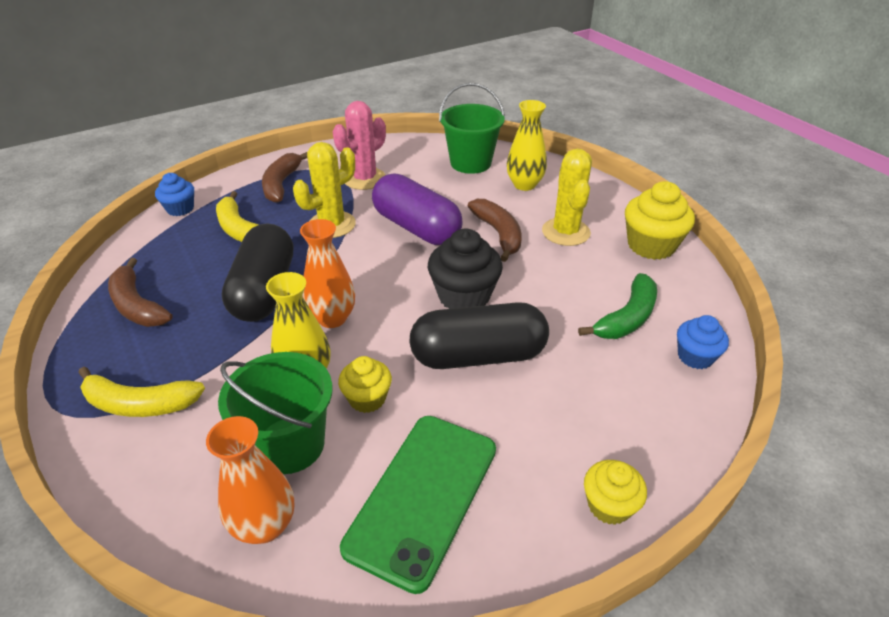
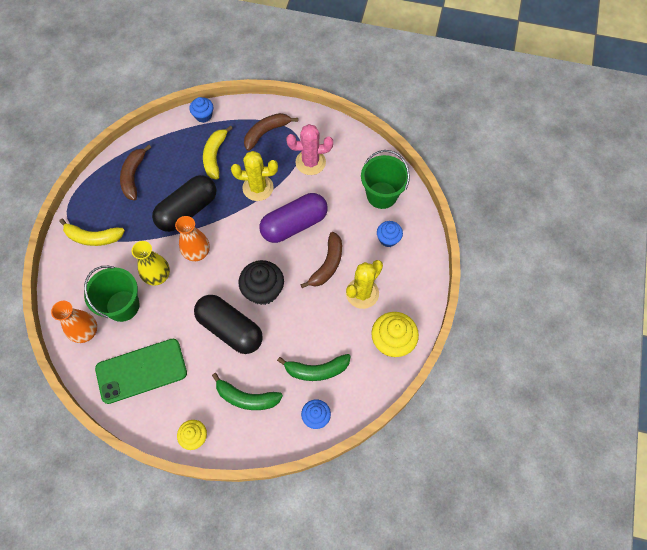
camera: 45 degrees right, 25 degrees up
(140, 404) = (93, 237): yellow banana -> yellow banana turned 45 degrees counterclockwise
(367, 398) = (167, 310): yellow cupcake -> none
(416, 227) = (294, 225): purple capsule -> purple capsule turned 60 degrees clockwise
(524, 185) = (388, 239): yellow vase -> blue cupcake
(600, 404) = (246, 397): none -> green banana

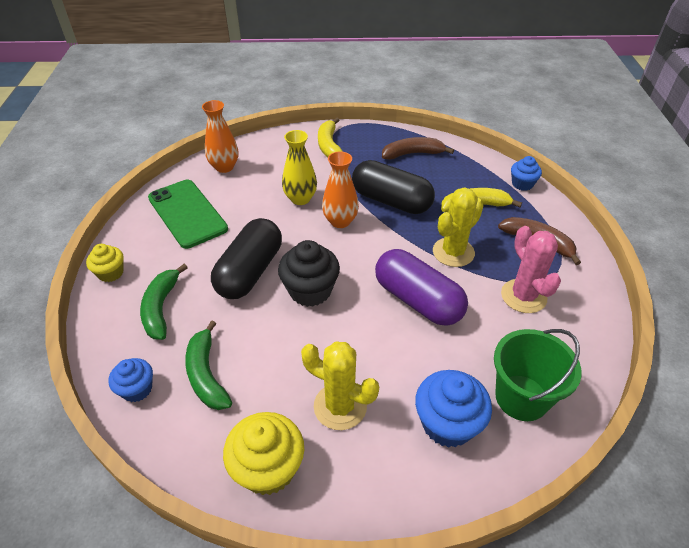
camera: 75 degrees right, 20 degrees down
(122, 306) = (259, 183): green bucket -> none
(258, 188) = (453, 252): yellow cactus -> yellow cactus turned 60 degrees clockwise
(327, 264) = (372, 351): brown banana -> none
(388, 239) = (447, 424): blue cupcake -> blue cupcake, size x1.65

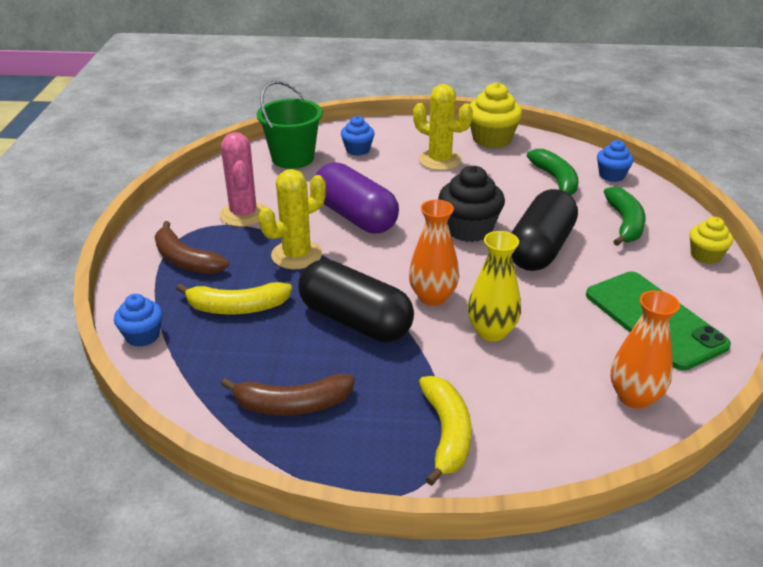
camera: 175 degrees left, 10 degrees down
(447, 424) = (357, 150): blue cupcake -> blue cupcake, size x0.61

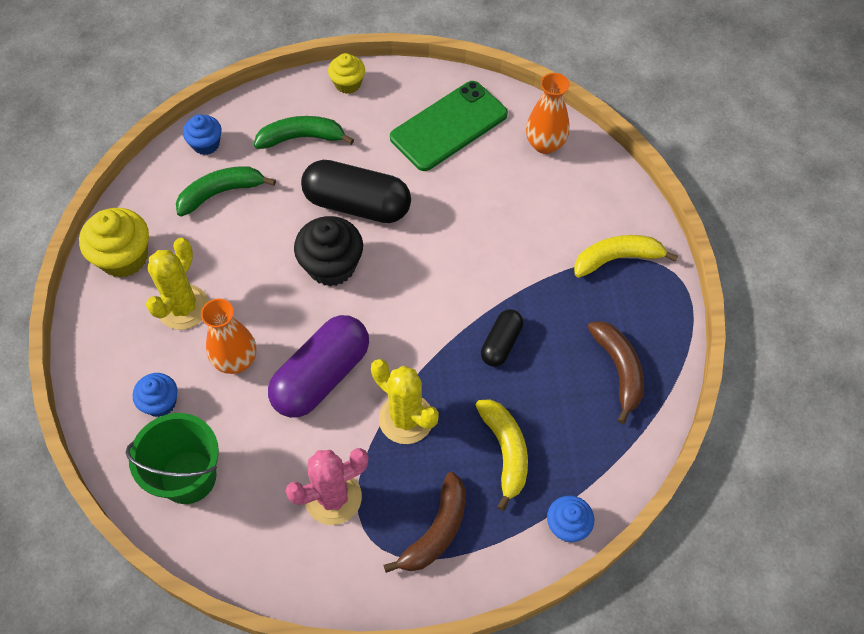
camera: 100 degrees left, 25 degrees up
(355, 321) = (501, 343): black capsule -> black capsule, size x0.54
(432, 297) = (452, 286): orange vase -> orange vase (236, 360)
(491, 332) = (491, 237): yellow vase -> none

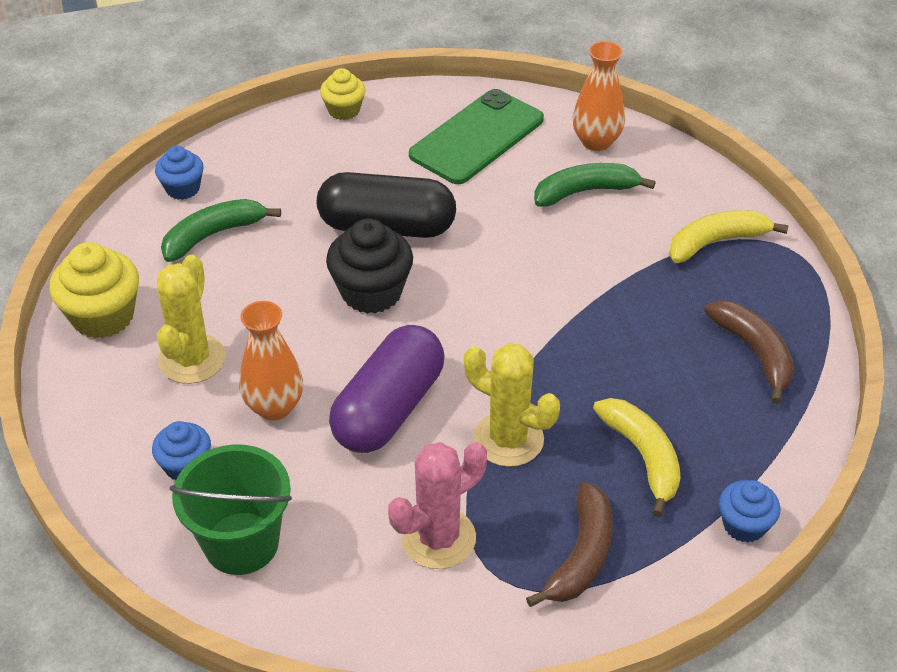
camera: 10 degrees left, 15 degrees down
(302, 138) = (301, 169): green banana -> green banana (585, 192)
(501, 343) = (603, 345): black capsule -> none

